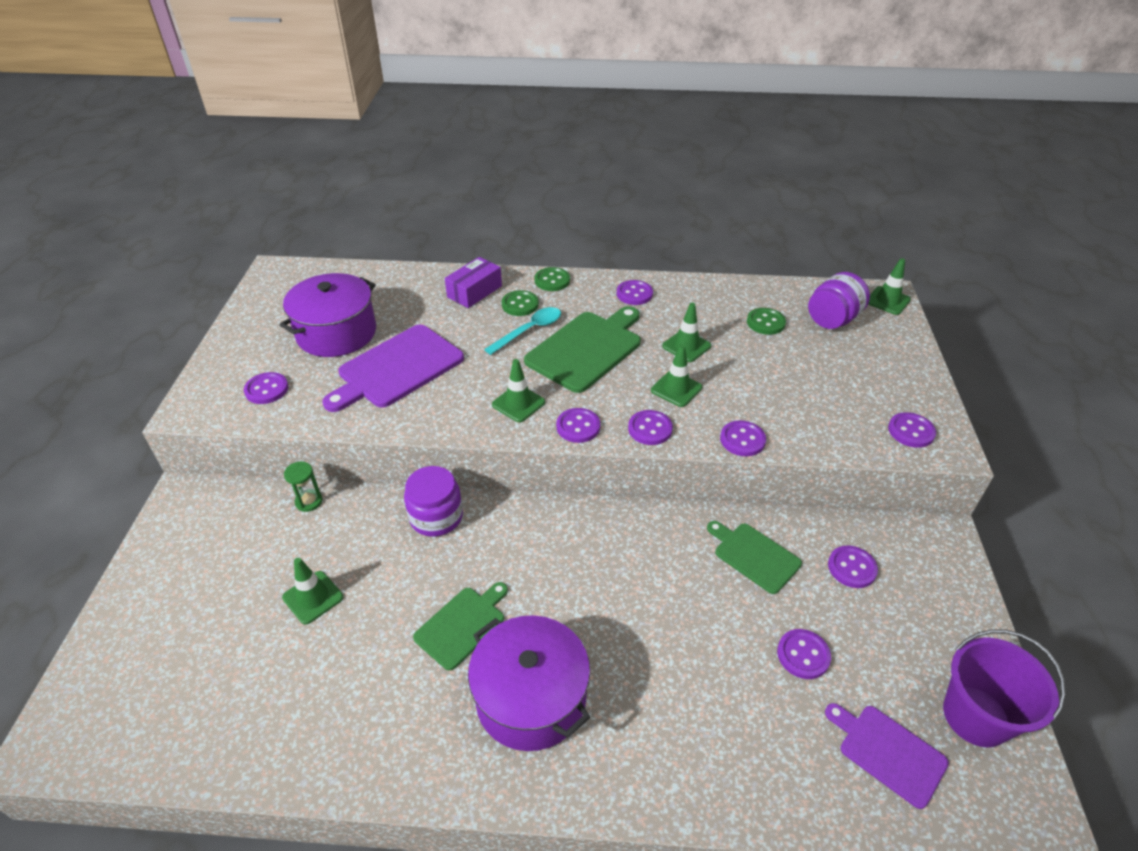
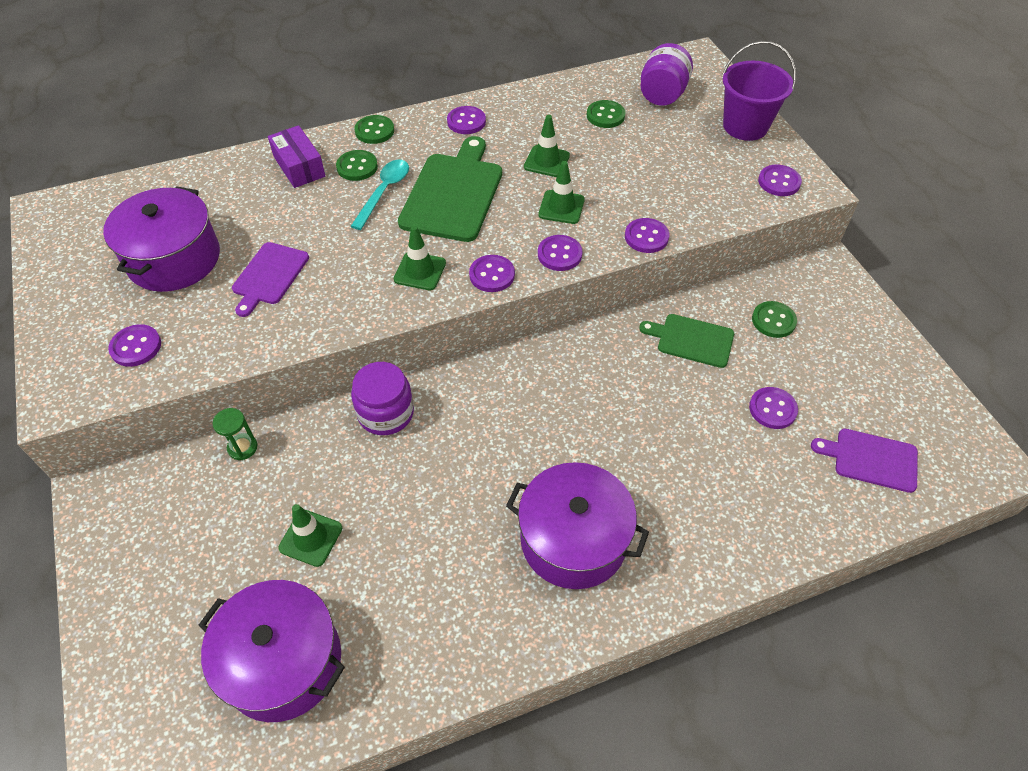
camera: 25 degrees left, 10 degrees up
(227, 693) = (283, 661): none -> purple pot
(397, 368) = (269, 276): purple cutting board -> purple cutting board, size x0.60
(462, 625) = (474, 503): green cutting board -> none
(474, 291) = (299, 166): purple box -> purple box turned 45 degrees counterclockwise
(852, 568) = (773, 320): purple button -> green button
(887, 301) = (699, 62): green traffic cone -> none
(975, 716) = (917, 404): purple bucket -> purple bucket (745, 126)

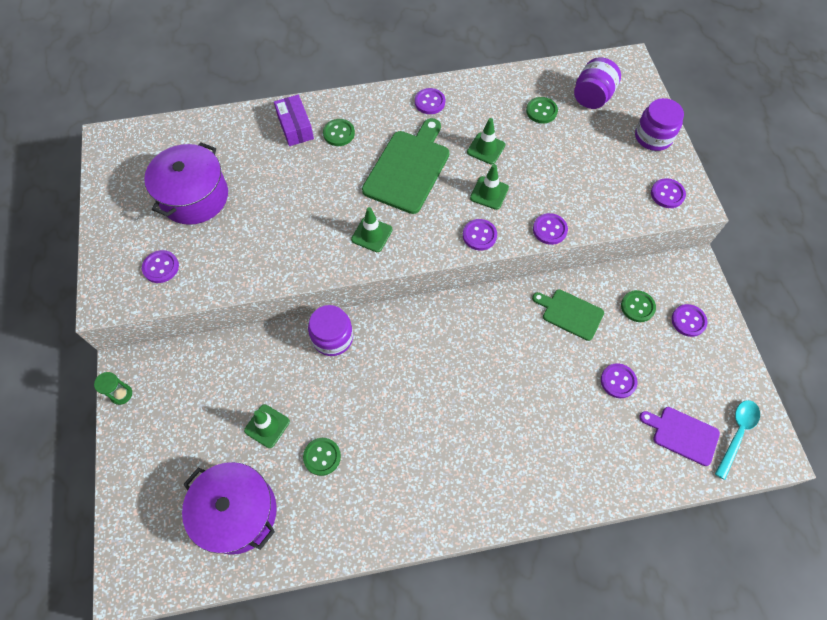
camera: 10 degrees right, 10 degrees up
(242, 447) = (229, 348): green hourglass -> green hourglass (121, 394)
(269, 276) = (261, 222): purple cutting board -> none
(374, 131) = (357, 101): green button -> green button (322, 457)
(384, 192) = (356, 159): turquoise spoon -> turquoise spoon (737, 434)
(492, 275) = (425, 246): purple button -> purple button (688, 321)
(573, 540) = (449, 459): purple pot -> none
(745, 126) = (653, 137): purple bucket -> purple jar

